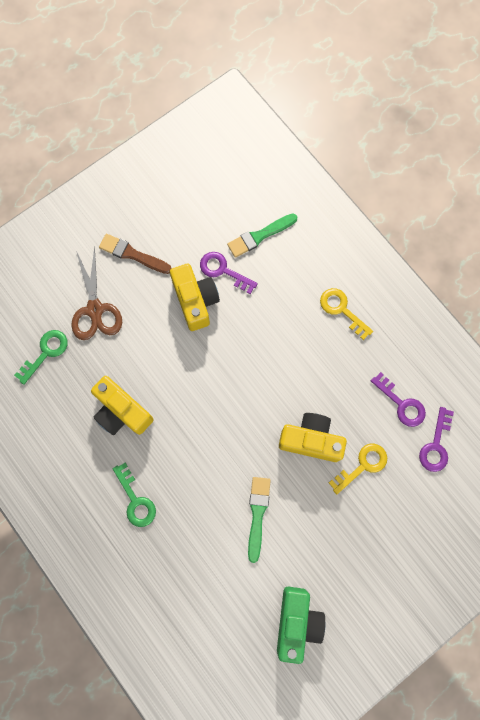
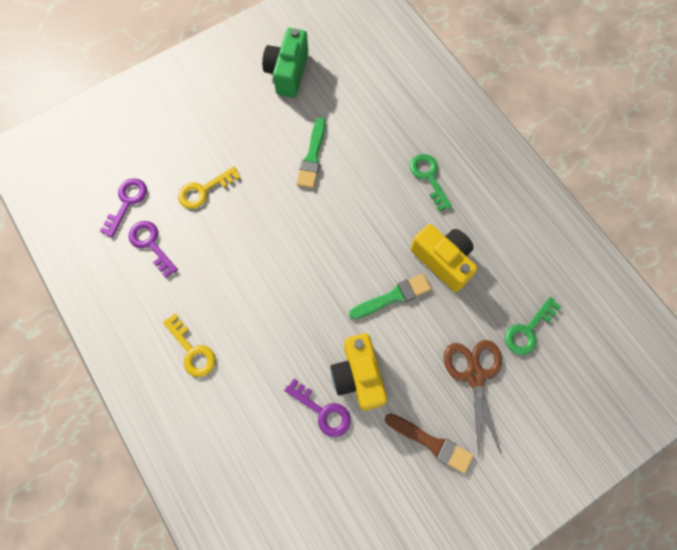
camera: 175 degrees left, 5 degrees down
(259, 236) = (274, 453): green brush -> green brush (393, 297)
(311, 440) = (250, 217): yellow camera -> none

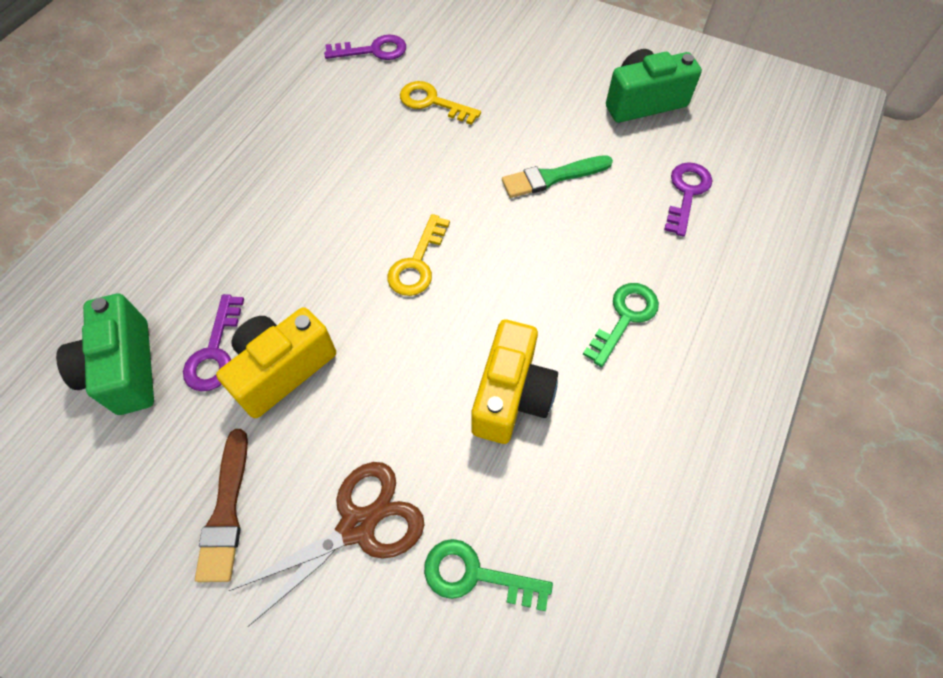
camera: 60 degrees right, 10 degrees down
(151, 244) = (337, 91): purple key -> purple key (686, 193)
(192, 350) = (231, 185): yellow key -> yellow key (417, 263)
(304, 472) = (125, 369): none -> green camera
(393, 297) = (418, 358): green brush -> none

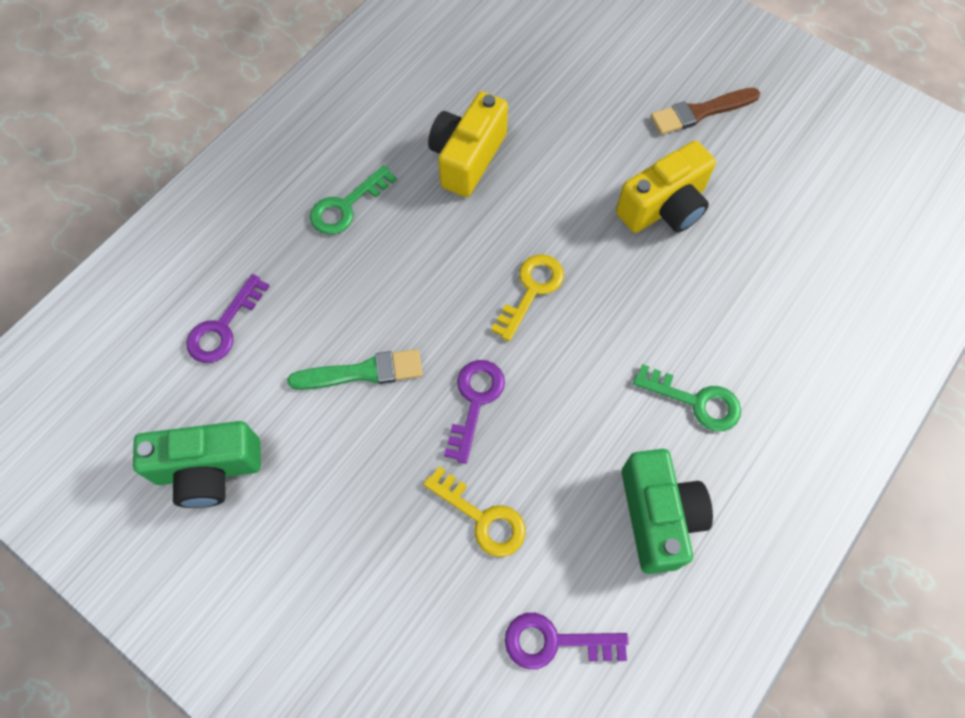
camera: 170 degrees left, 5 degrees up
(125, 369) = (807, 229): green camera -> green camera (658, 516)
(215, 352) = (727, 232): purple key -> purple key (475, 401)
(226, 511) = (700, 112): brown brush -> brown brush turned 120 degrees counterclockwise
(358, 526) = (601, 90): brown scissors -> none
(475, 575) = (520, 52): green key -> green key (696, 401)

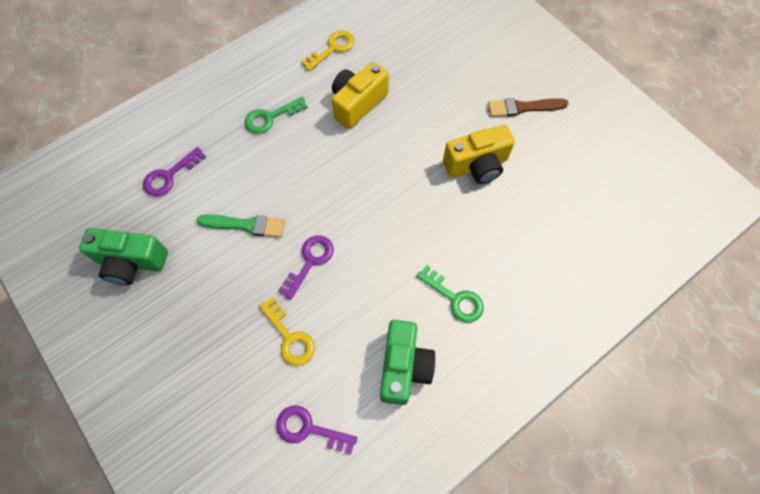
camera: 15 degrees right, 0 degrees up
(531, 290) = (370, 199): yellow key -> yellow key (332, 48)

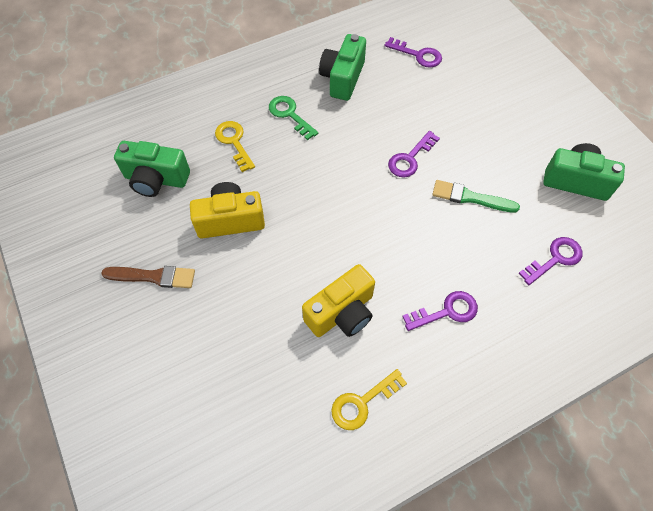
camera: 170 degrees left, 5 degrees down
(270, 117) = (446, 311): green key -> purple key
(290, 337) = (430, 108): yellow key -> yellow key (234, 142)
(566, 195) = (156, 179): none -> green camera

